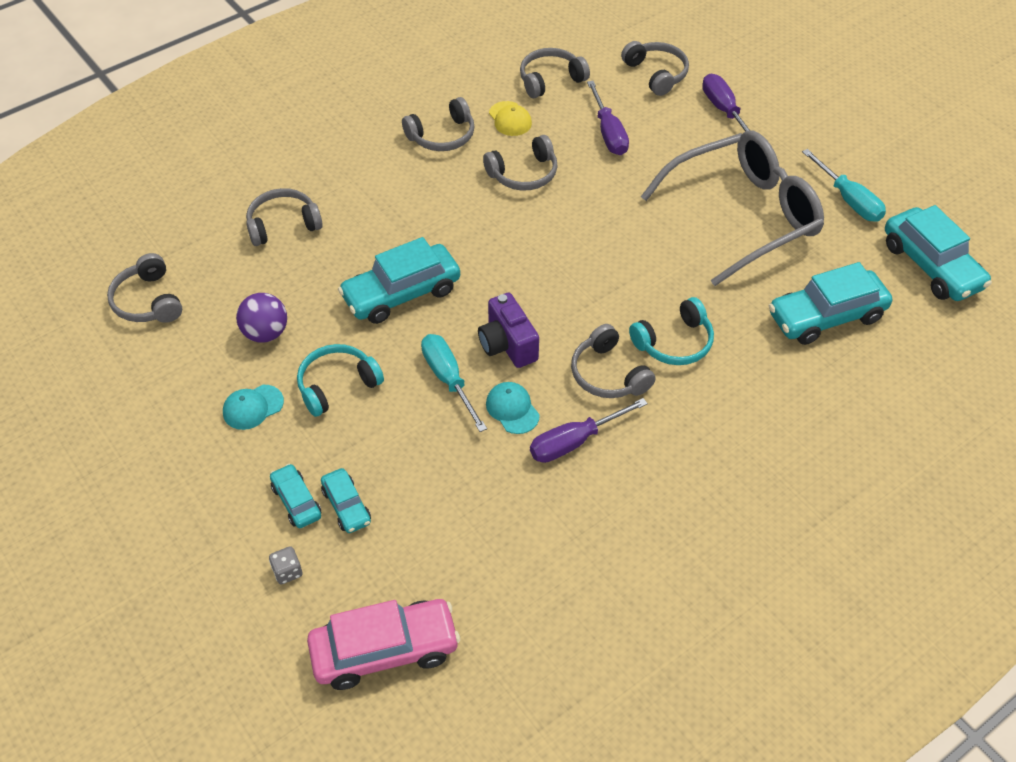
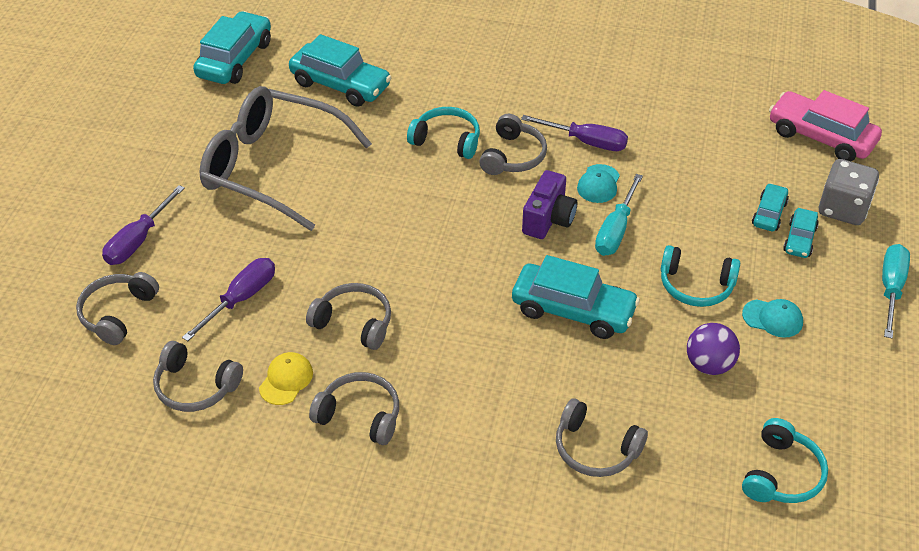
camera: 130 degrees left, 5 degrees down
(148, 301) = (781, 474): grey headphones -> turquoise headphones
(287, 571) = (843, 209): grey dice -> grey dice, size x2.17
(849, 200) = (197, 122): turquoise screwdriver -> turquoise screwdriver (891, 288)

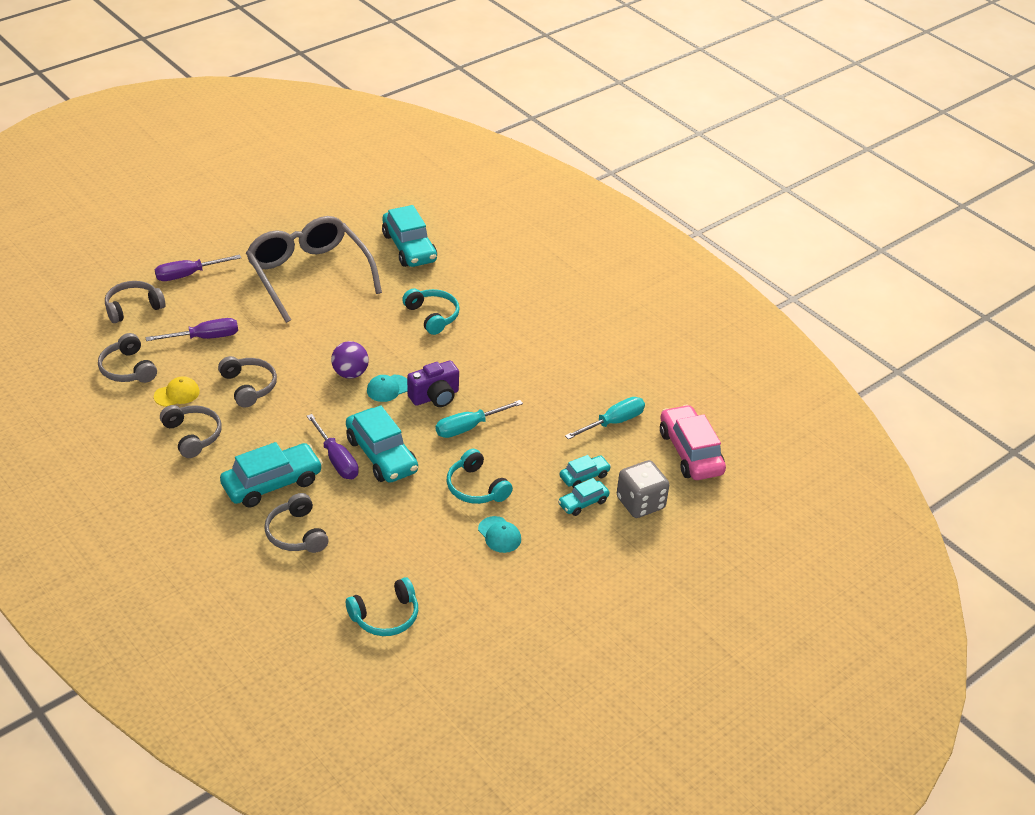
camera: 35 degrees right, 5 degrees down
(235, 59) = (364, 199): turquoise car -> turquoise car (272, 483)
(513, 156) = (462, 348): grey headphones -> none
(586, 142) = (521, 366): purple screwdriver -> purple screwdriver (336, 459)
(598, 184) = (494, 395): turquoise cap -> turquoise cap (388, 388)
(709, 364) = (423, 534): purple ball -> purple ball (350, 373)
(891, 288) = (604, 567): turquoise screwdriver -> turquoise screwdriver (613, 422)

